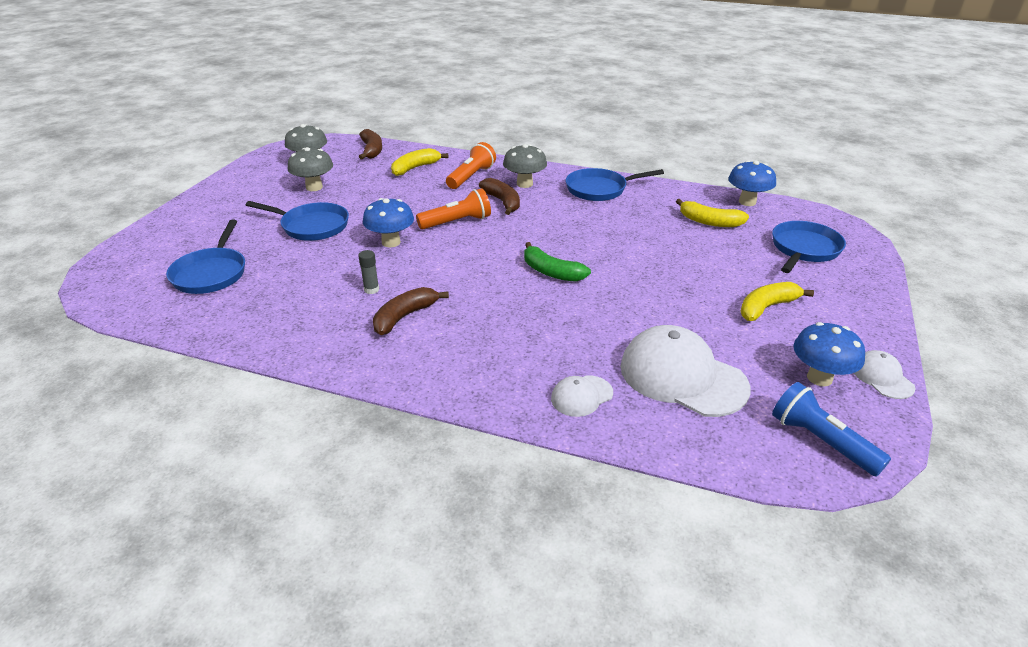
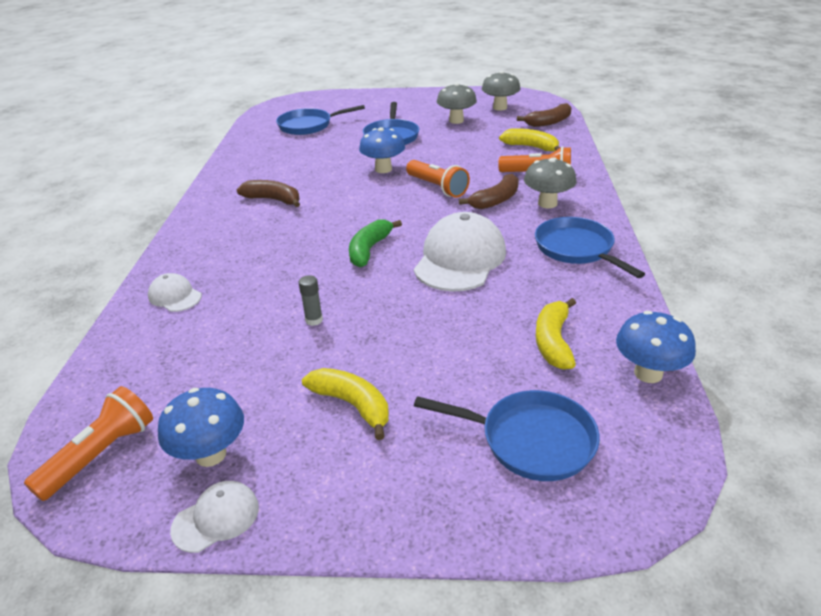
camera: 75 degrees right, 0 degrees up
(371, 290) = (307, 179): grey glue stick -> grey glue stick (314, 320)
(682, 376) = (206, 349): white cap -> white cap (460, 259)
(821, 441) = (101, 454): blue flashlight -> orange flashlight

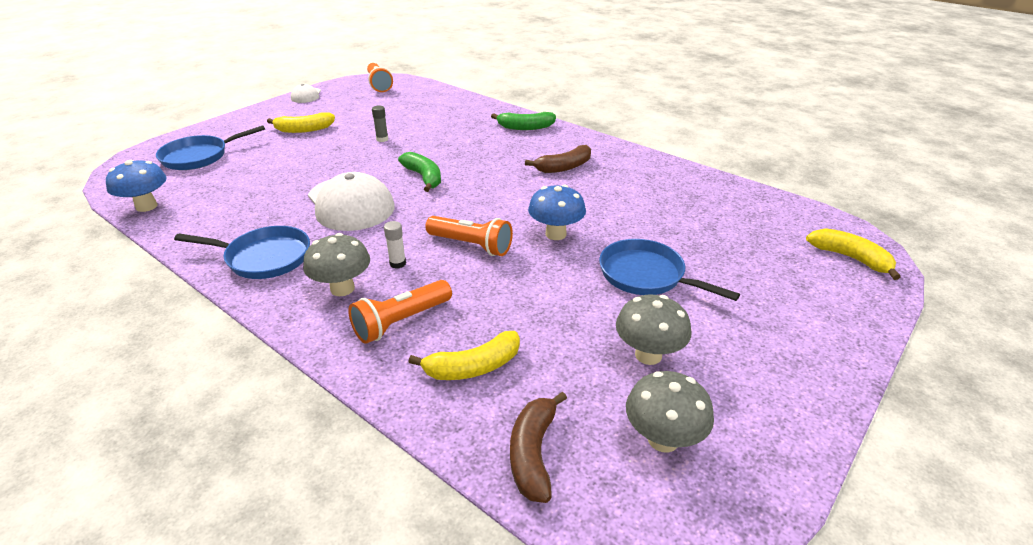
camera: 125 degrees right, 0 degrees up
(175, 296) = (475, 113): white cap -> none
(194, 249) = (525, 127): none -> green banana
(211, 454) = (338, 100): blue mushroom -> none
(308, 126) = (747, 235): blue pan -> none
(437, 187) = (471, 245): orange flashlight -> orange flashlight turned 150 degrees counterclockwise
(495, 200) = (397, 263): brown banana -> white glue stick
(553, 341) = (223, 193): yellow banana -> yellow banana (850, 258)

